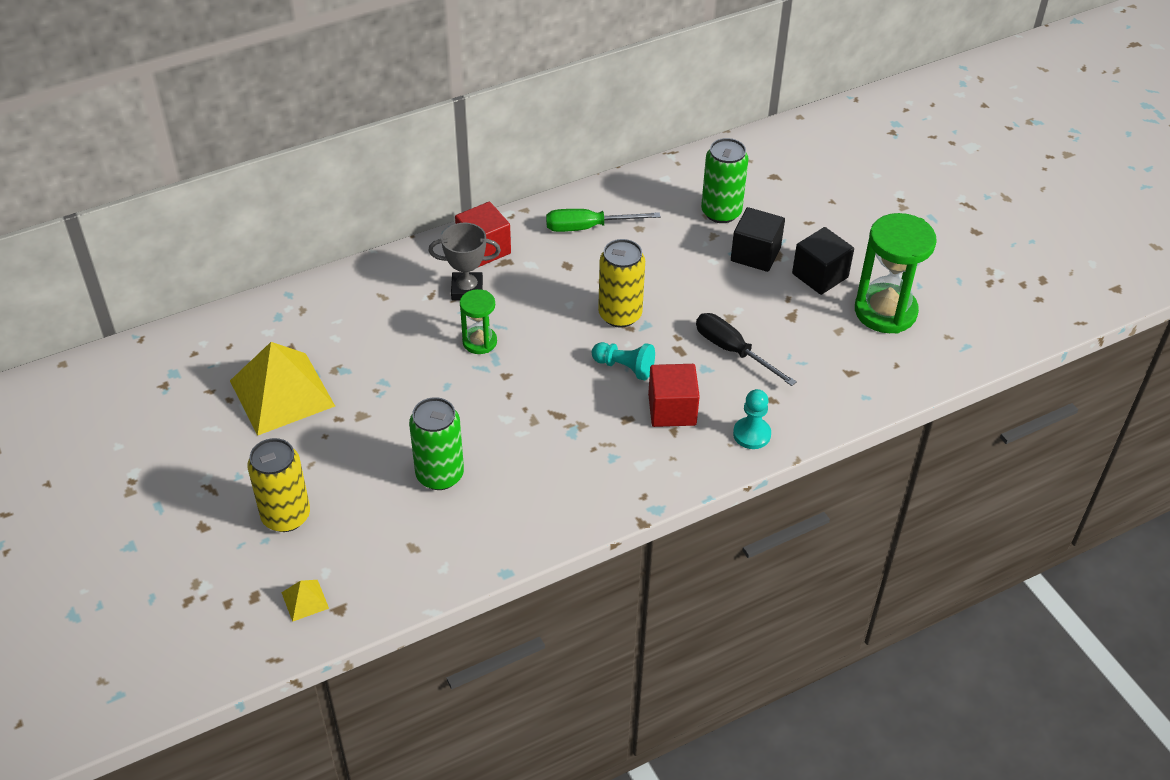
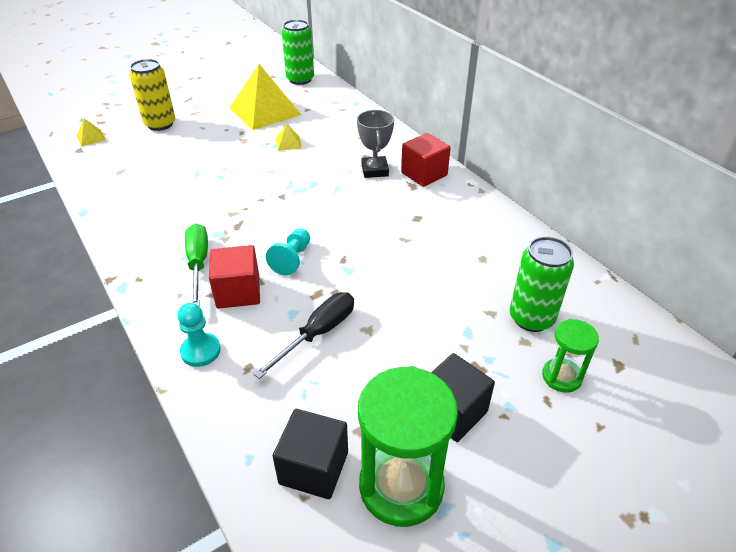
camera: 85 degrees right, 5 degrees down
(382, 368) = (288, 143): none -> yellow pyramid
(440, 475) = (183, 175): green can -> green can (300, 79)
(479, 342) = (317, 181): green hourglass -> green hourglass (561, 377)
(588, 227) = (471, 226): green screwdriver -> green screwdriver (198, 263)
(620, 315) = (359, 252): yellow can -> none
(755, 254) = (472, 349): black cube -> black cube (314, 468)

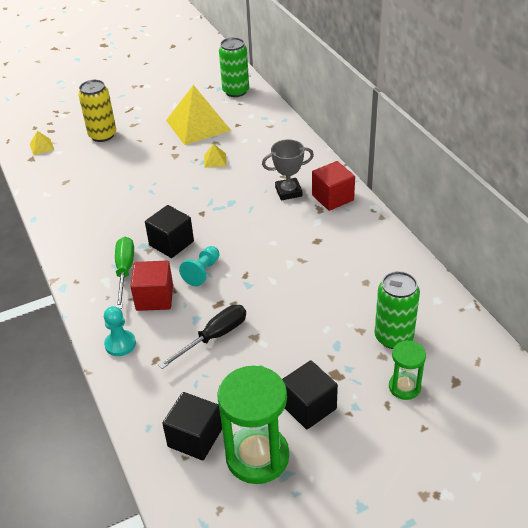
camera: 10 degrees right, 0 degrees up
(251, 230) = (171, 243): none -> black cube
(375, 170) = (288, 192): grey trophy -> grey trophy turned 75 degrees clockwise

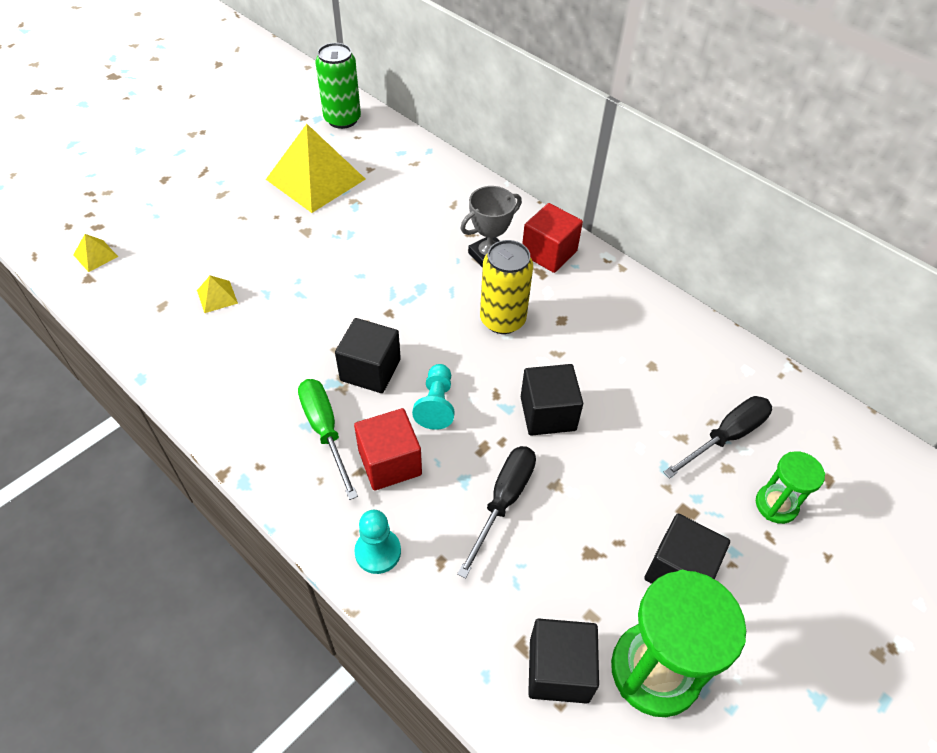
camera: 25 degrees left, 10 degrees up
(102, 135) = (183, 219): yellow can -> yellow can (502, 320)
(215, 160) = (366, 228): yellow pyramid -> yellow pyramid (217, 296)
(273, 294) = (548, 413): none -> black cube
(393, 337) = (726, 436): green can -> black screwdriver

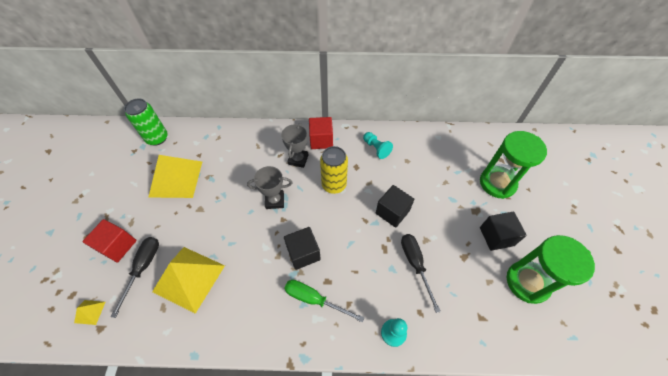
camera: 40 degrees left, 5 degrees up
(217, 296) = (189, 278): yellow pyramid -> yellow pyramid, size x2.42
(390, 462) = (356, 288): red cube -> red cube (118, 246)
(403, 284) = (275, 200): none -> grey trophy
(436, 404) = (347, 245): turquoise pawn -> turquoise pawn (376, 148)
(559, 670) = (501, 314): black cube -> none
(726, 436) = (458, 169): black screwdriver -> black screwdriver (143, 268)
(776, 505) = (497, 183): green hourglass -> green hourglass, size x1.85

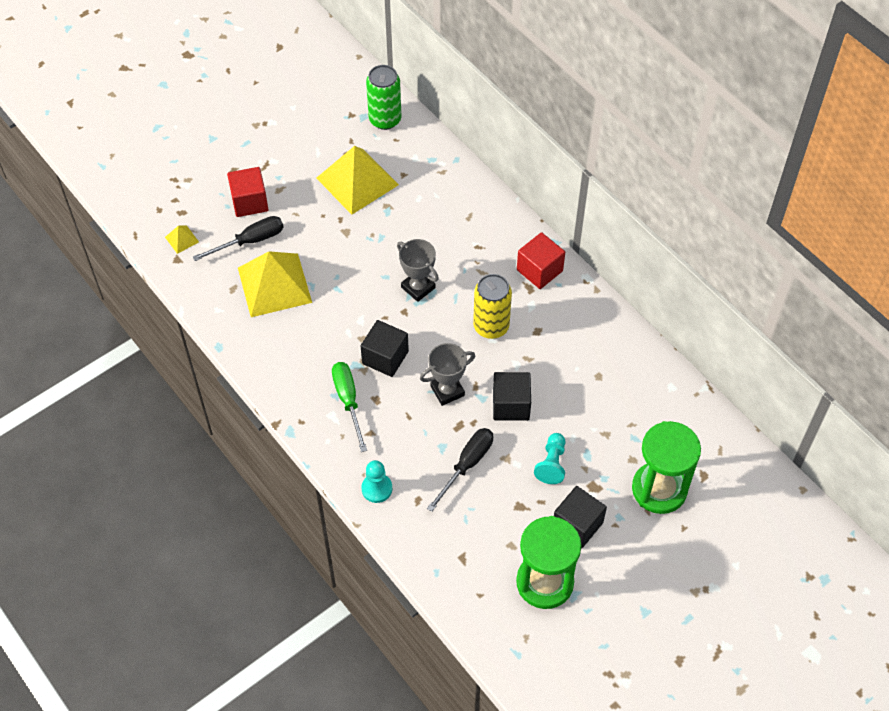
camera: 50 degrees right, 0 degrees up
(298, 159) = (490, 268): grey trophy -> grey trophy (447, 391)
(376, 148) = (584, 333): turquoise pawn -> turquoise pawn (551, 464)

